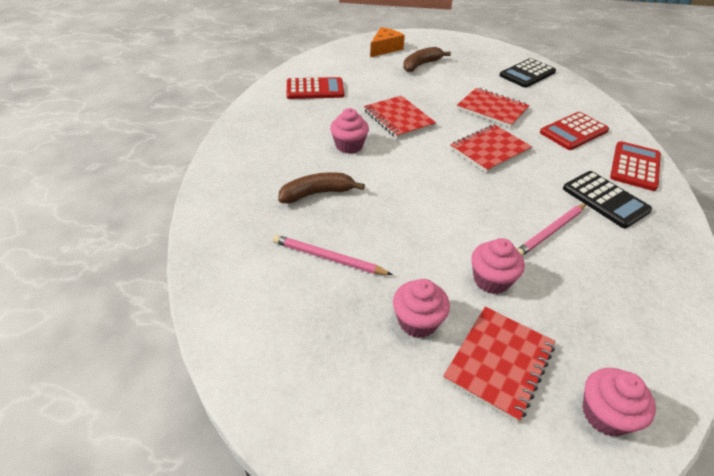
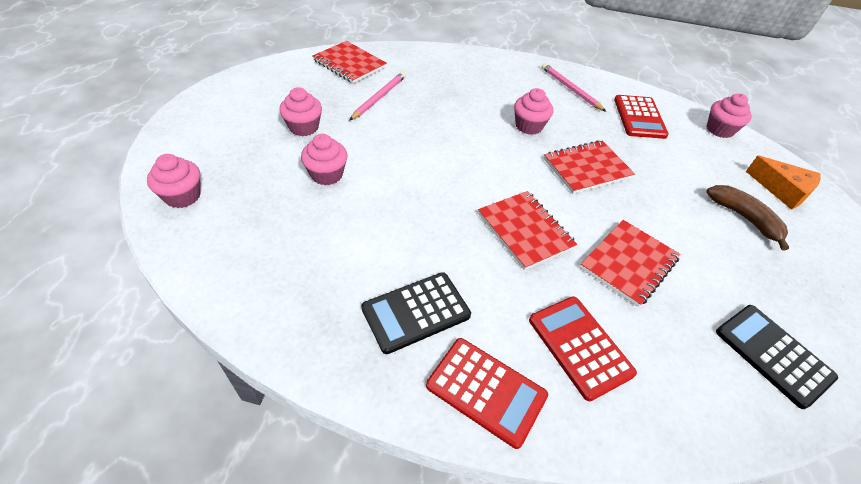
camera: 95 degrees right, 5 degrees up
(317, 193) = (456, 100): brown banana -> none
(321, 59) = (719, 130): none -> pink cupcake
(499, 363) = (251, 157): red notebook -> red notebook (349, 64)
(551, 232) = (373, 236): pink pencil -> pink pencil (570, 89)

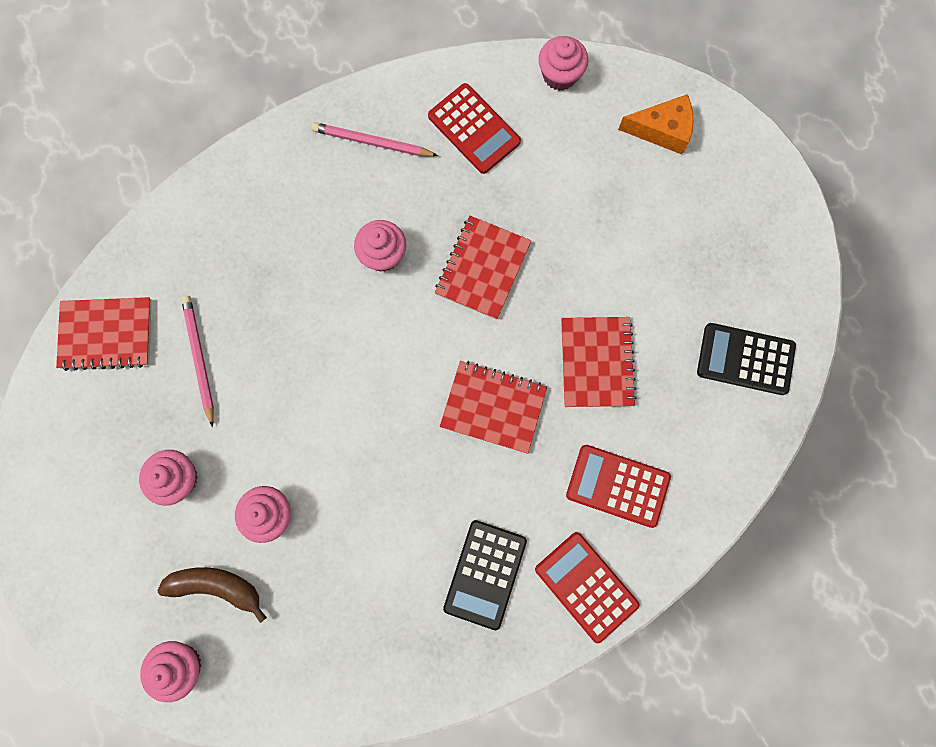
camera: 40 degrees left, 30 degrees up
(486, 391) = (586, 586): red calculator -> red calculator turned 120 degrees counterclockwise
(744, 218) = (651, 208): brown banana -> brown banana (217, 586)

